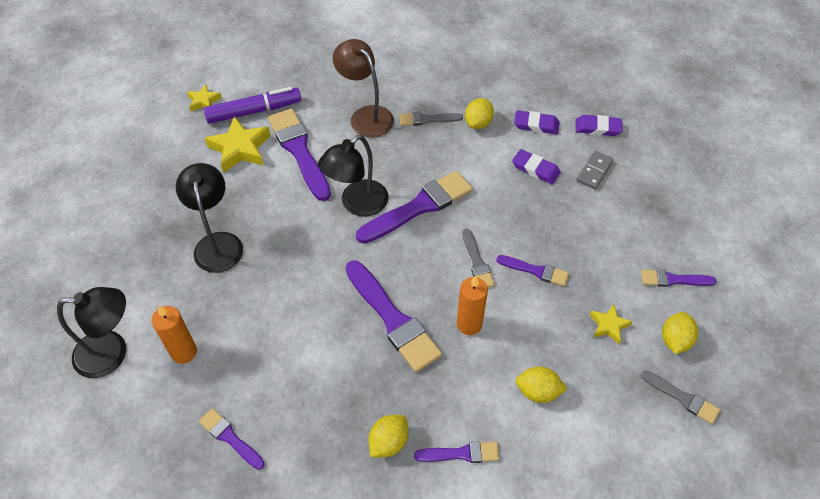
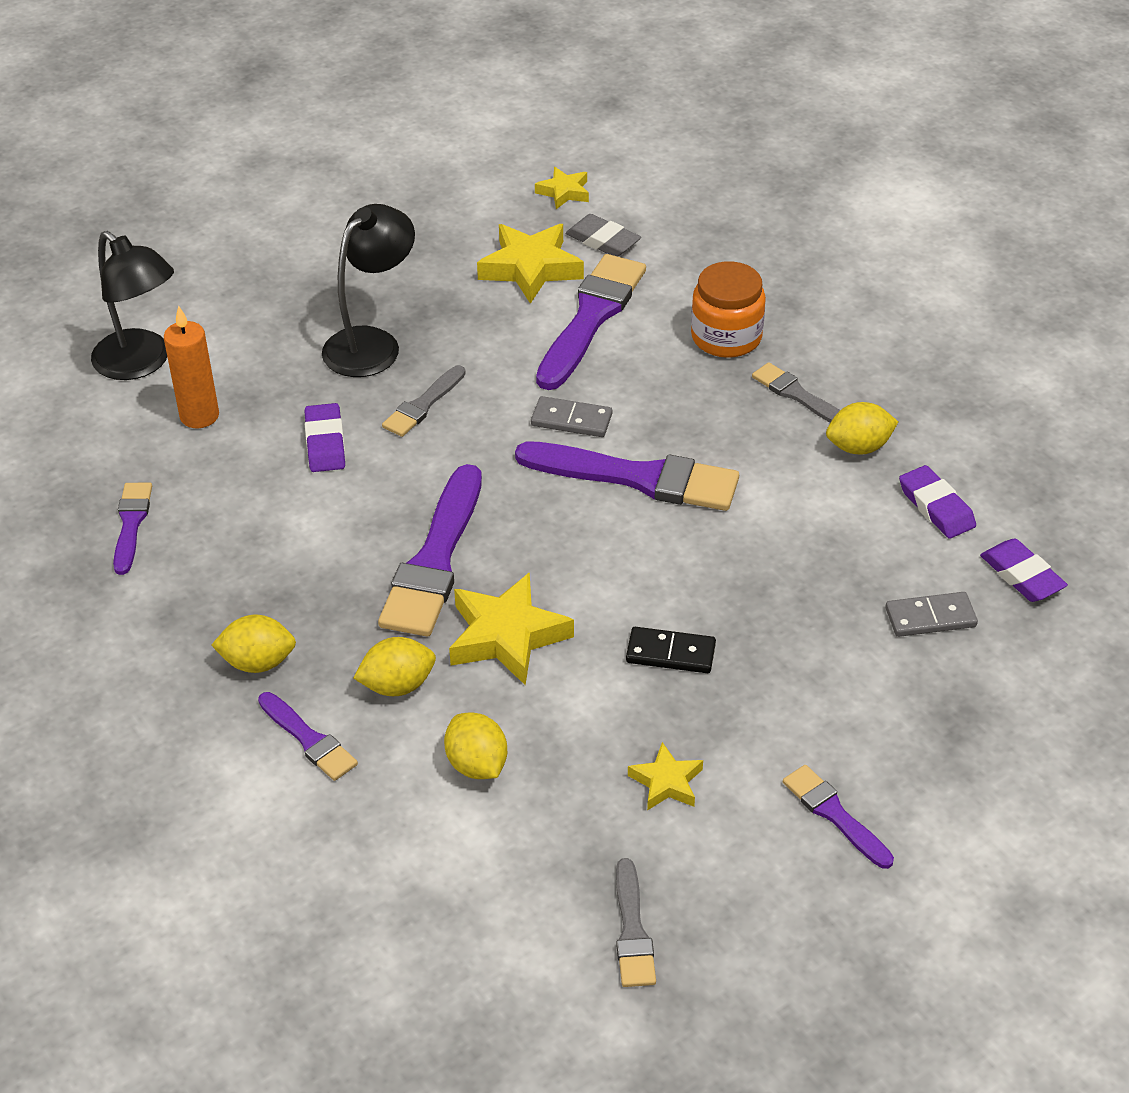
camera: 50 degrees right, 10 degrees down
(254, 111) = (603, 240): purple marker -> grey eraser
(357, 204) = (571, 420): black lamp -> grey domino
(366, 116) = (726, 337): brown lamp -> orange jar
(469, 324) = (507, 636): orange candle -> yellow star
(477, 262) = (615, 586): grey brush -> grey brush (423, 405)
(535, 169) = (851, 553): purple eraser -> purple eraser (325, 442)
(535, 271) = (670, 653): purple brush -> black domino
(675, 340) = (724, 871): yellow lemon -> yellow lemon (397, 685)

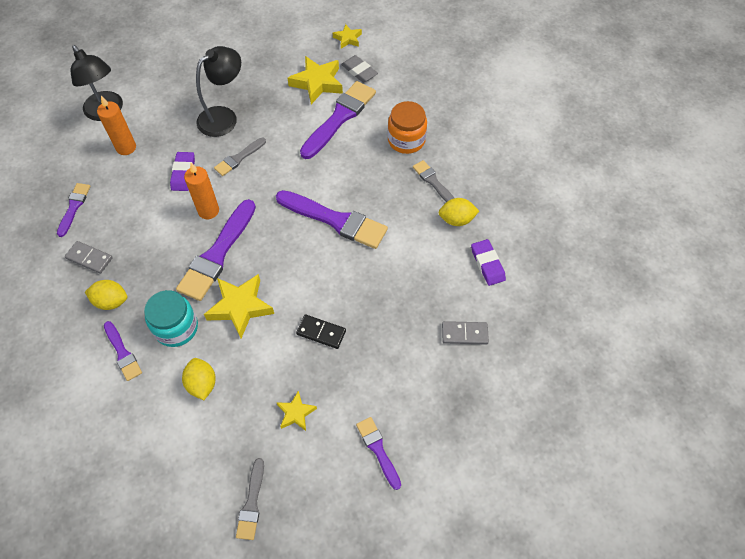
camera: 10 degrees right, 15 degrees up
(394, 495) = (208, 211): none -> orange candle
(397, 685) = (176, 328): yellow lemon -> turquoise jar
(571, 420) = (311, 179): grey domino -> grey domino (89, 258)
(1022, 575) = (521, 315): purple eraser -> none

